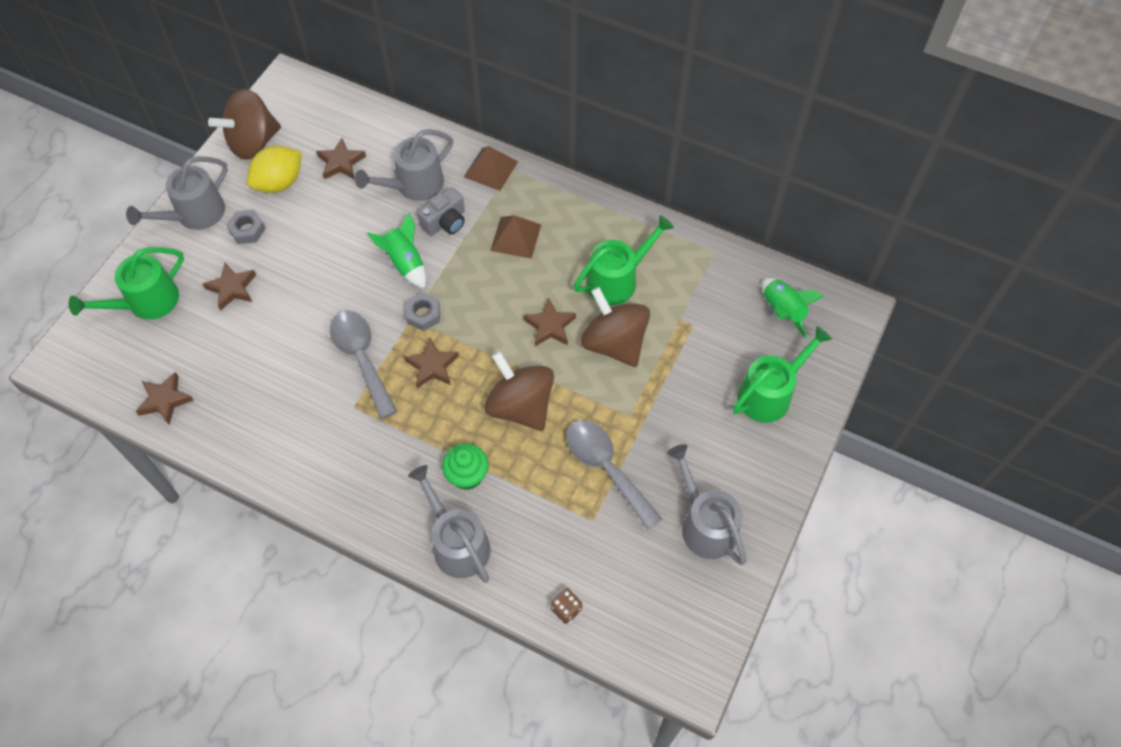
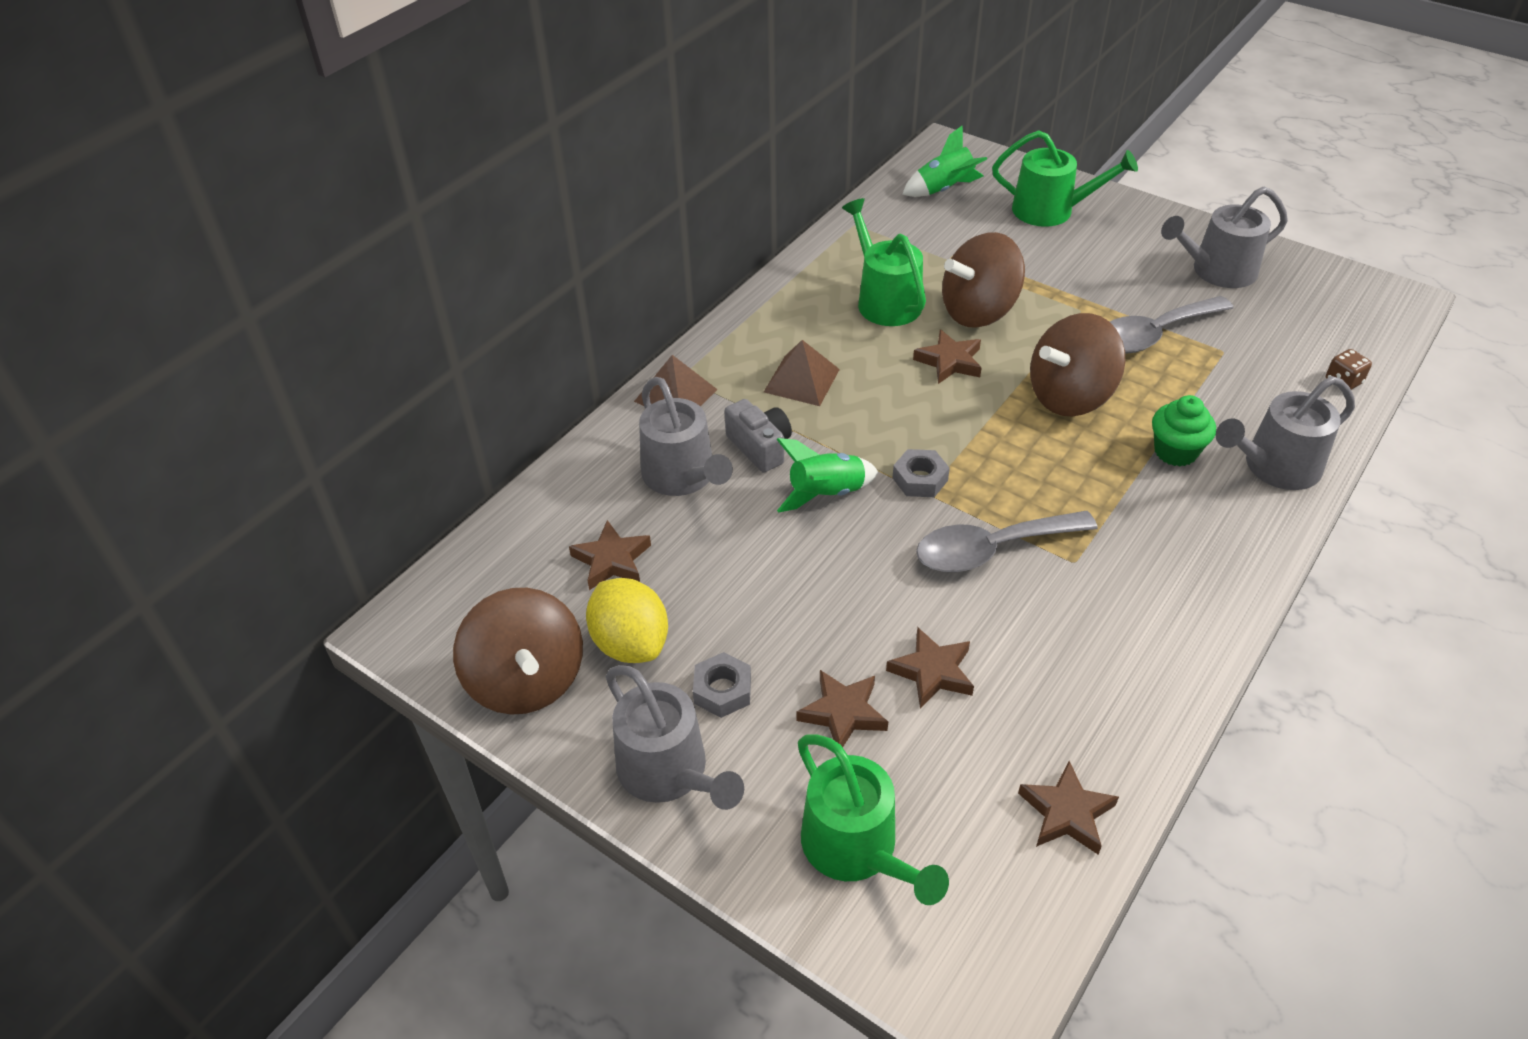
camera: 80 degrees left, 15 degrees down
(432, 366) = (1007, 475): brown star -> brown star (932, 672)
(769, 394) = (1051, 210): green watering can -> green watering can turned 135 degrees clockwise

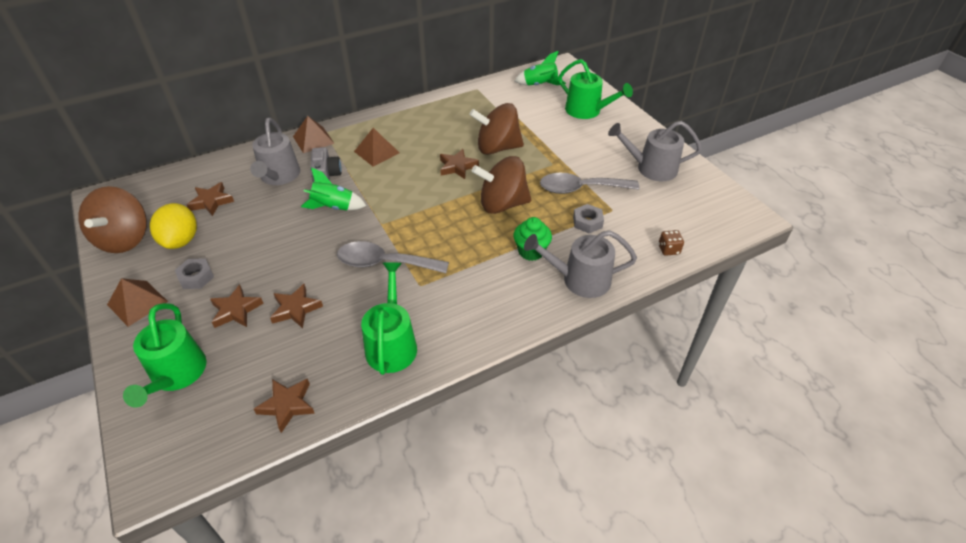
camera: 25 degrees right, 0 degrees up
(669, 772) = (137, 303): grey watering can -> brown pyramid
(885, 300) = (455, 128): green watering can -> green watering can (392, 344)
(920, 479) = (385, 217): grey nut -> grey nut (587, 222)

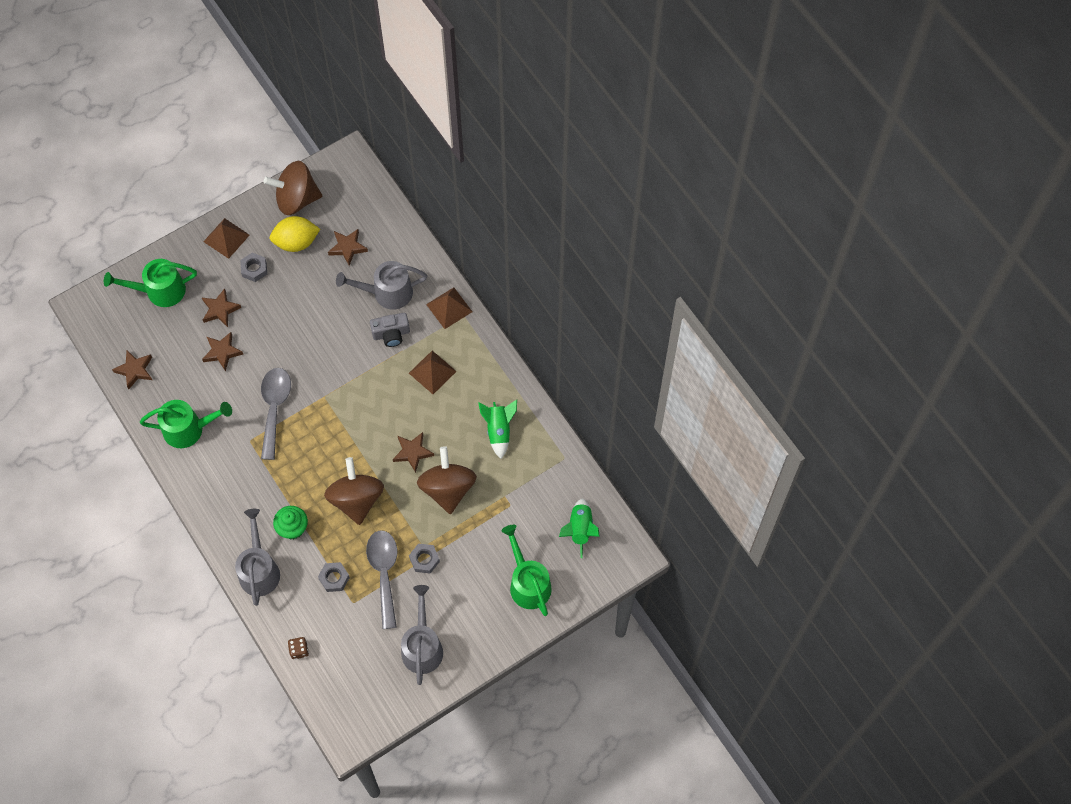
camera: 85 degrees right, 20 degrees up
(334, 207) = (345, 351): green rocket -> green rocket (499, 431)
(566, 164) = (424, 559): none -> grey nut
(587, 111) = (528, 583): green watering can -> green watering can turned 120 degrees clockwise

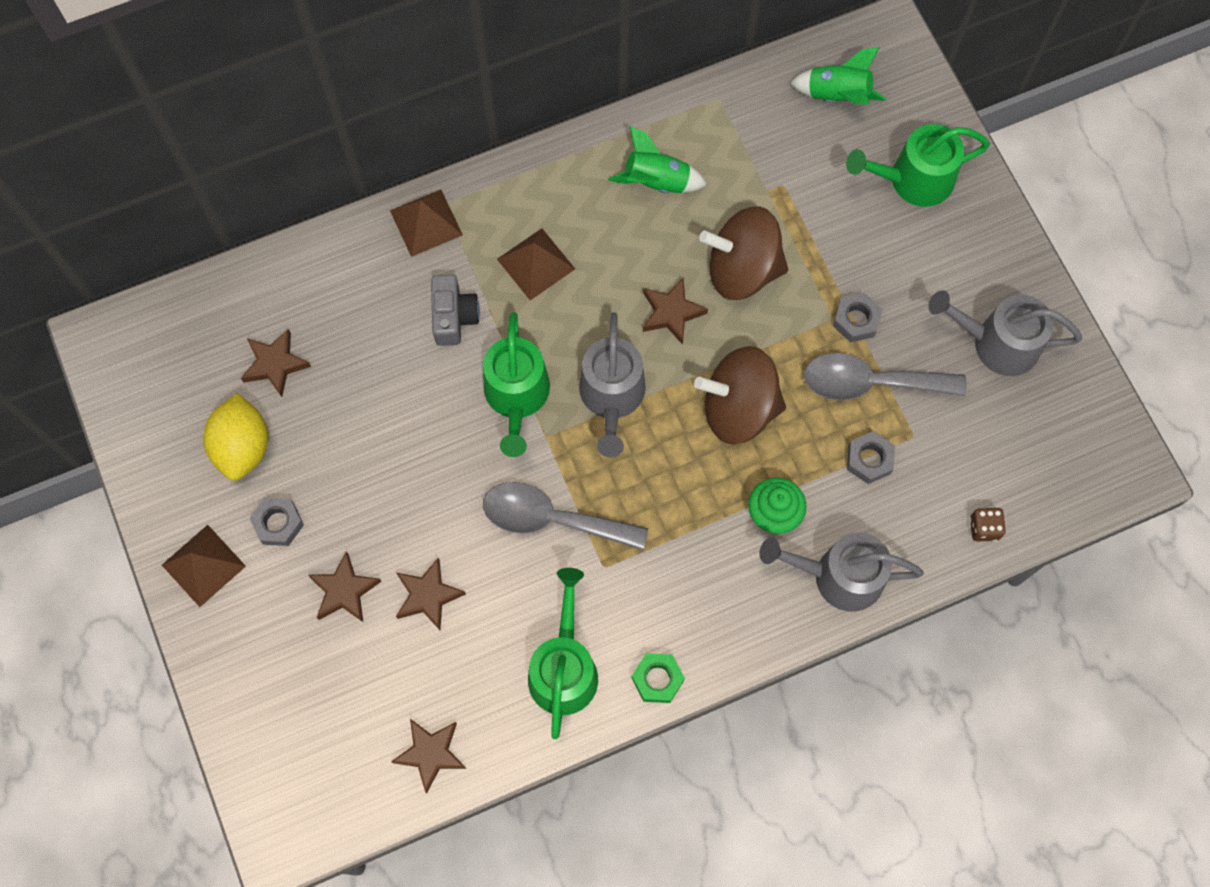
camera: 80 degrees left, 5 degrees up
(160, 291) = (281, 693): green watering can -> green watering can (516, 396)
(187, 479) = (657, 679): none -> green nut
(296, 199) = (157, 436): brown spinning top -> none
(387, 293) = (376, 312): grey watering can -> grey watering can (612, 396)

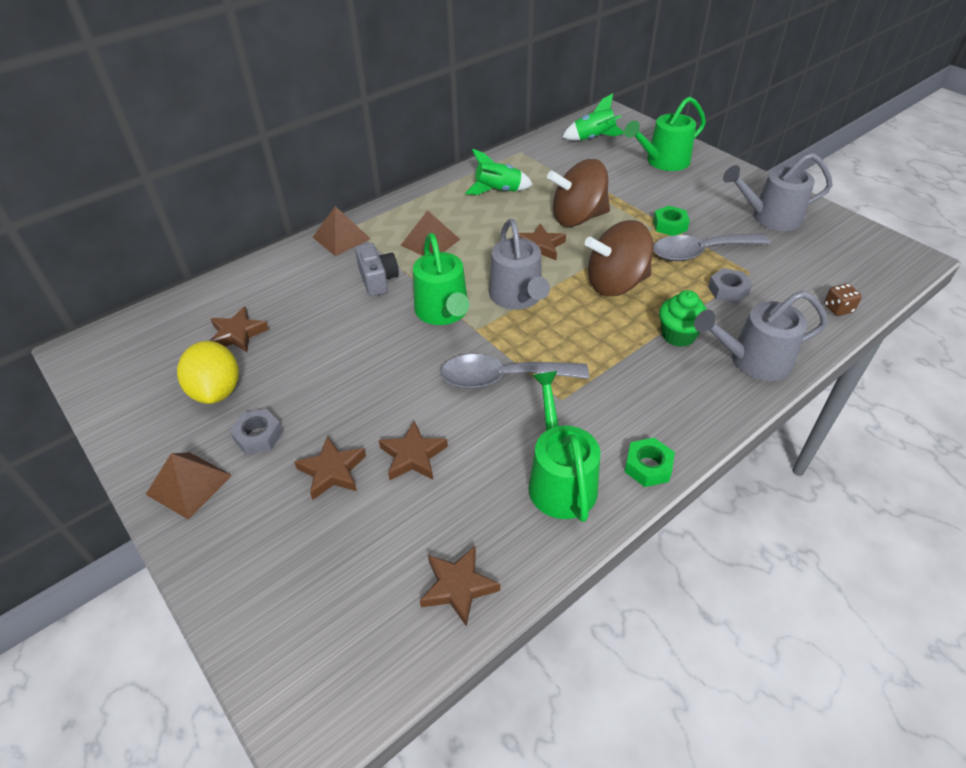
camera: 15 degrees left, 25 degrees down
(856, 320) = (669, 225): grey nut -> green nut

